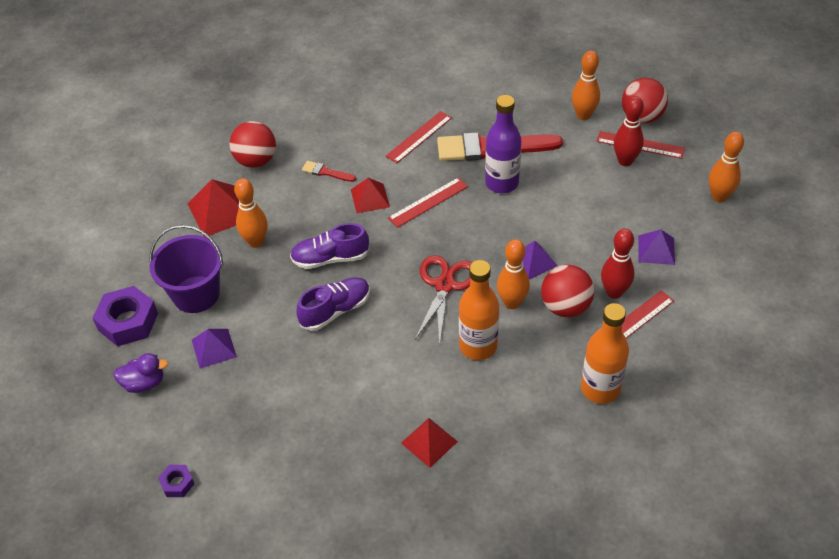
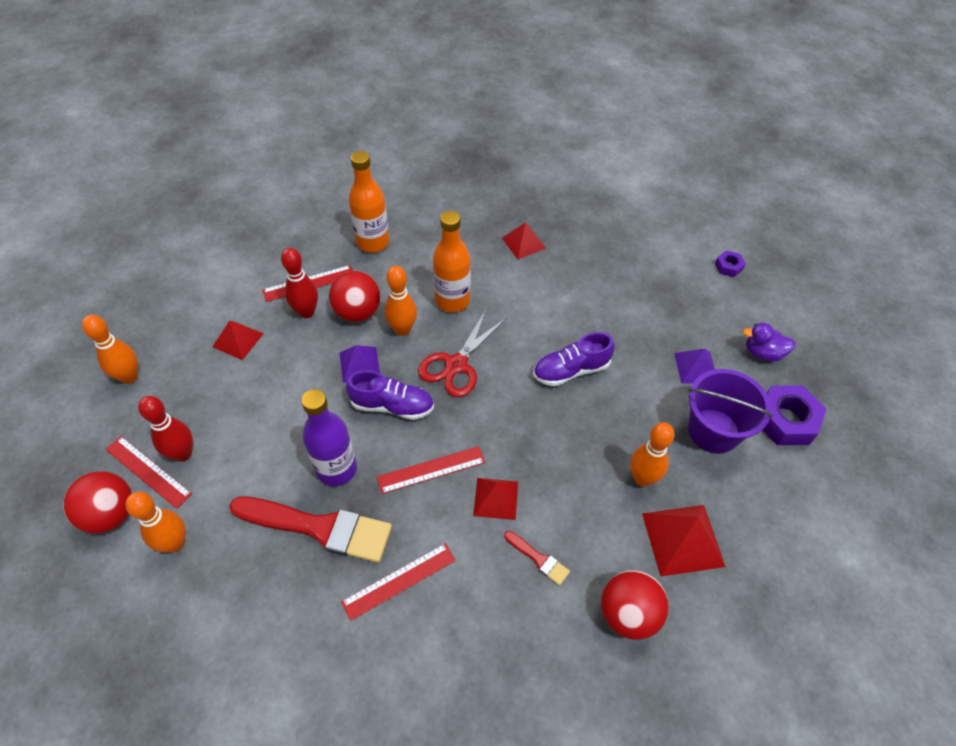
camera: 165 degrees left, 5 degrees up
(330, 258) = (562, 430): purple shoe -> purple shoe (392, 406)
(656, 250) = (238, 340): purple pyramid -> red pyramid

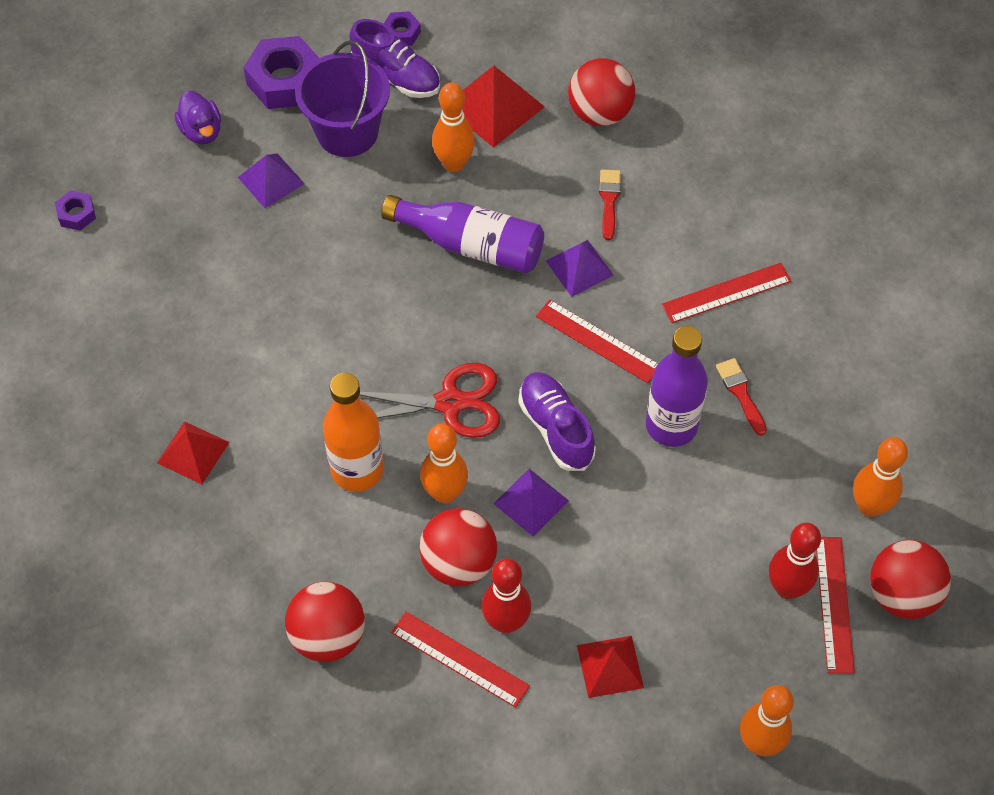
camera: 125 degrees left, 5 degrees up
(319, 528) = (740, 393): red brush -> red brush, size x0.44
(373, 242) = (328, 636): orange bottle -> red ball
(399, 581) = (726, 292): red ruler -> red ruler turned 45 degrees counterclockwise
(496, 498) = (579, 268): red pyramid -> purple pyramid
(563, 445) = (472, 245): none -> purple bottle
(571, 370) = (367, 289): purple shoe -> purple shoe (396, 76)
(798, 521) = (401, 33): none -> purple nut

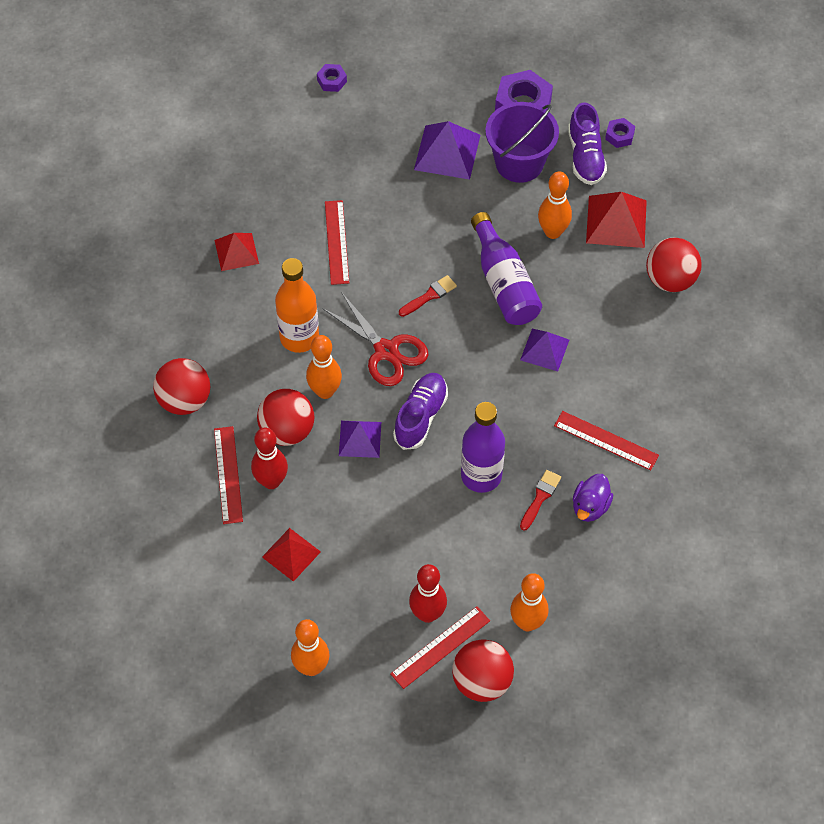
camera: 50 degrees right, 0 degrees up
(201, 131) = (446, 94): purple duck -> purple duck (590, 506)
(271, 180) = (447, 152): purple pyramid -> purple pyramid, size x1.53
(597, 341) = (502, 396): red ruler -> red ruler (336, 242)
(609, 200) = (610, 330): red brush -> red brush (429, 295)

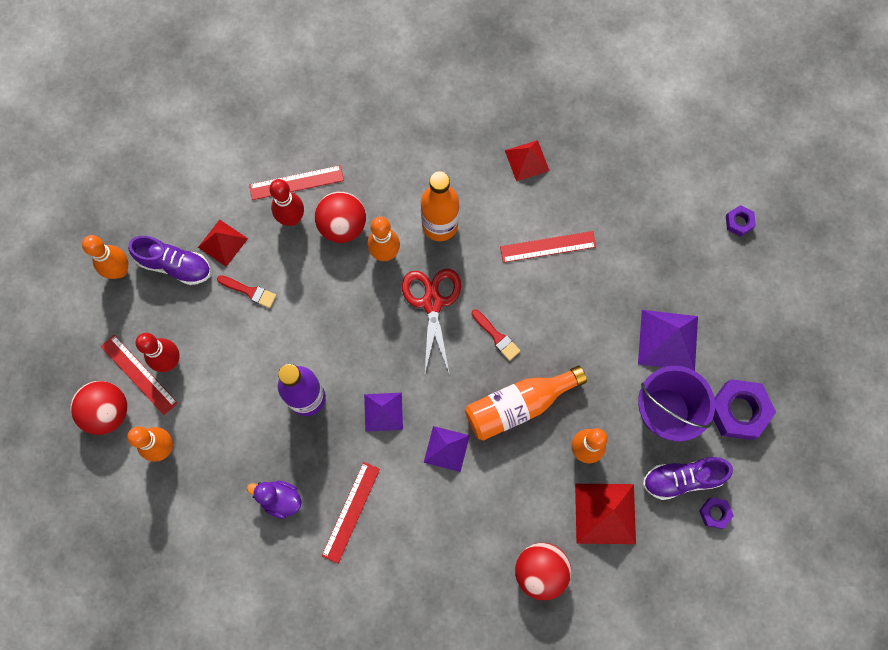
camera: 85 degrees right, 15 degrees up
(185, 400) = (367, 138): red ball -> none
(360, 438) = (338, 288): purple pyramid -> purple pyramid (383, 412)
(386, 351) = (432, 302): red scissors -> red scissors turned 135 degrees clockwise
(421, 416) = (365, 339): purple shoe -> purple shoe (175, 265)
(504, 283) = (518, 405): purple bottle -> orange bottle
(540, 497) = (287, 453): red brush -> red brush (249, 291)

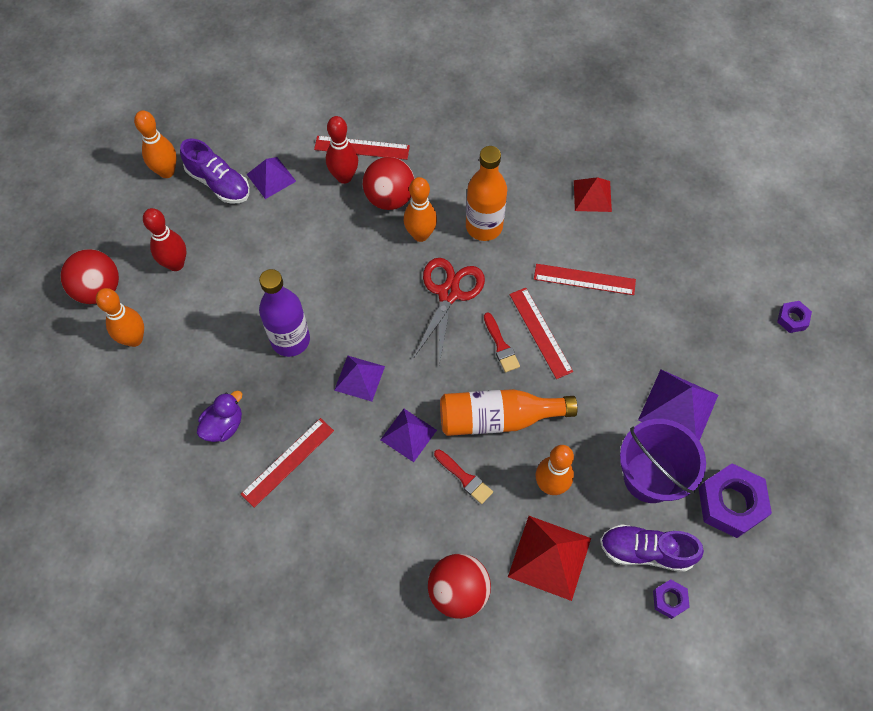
camera: 20 degrees right, 10 degrees down
(139, 374) = (142, 266): red ruler -> red ruler (540, 332)
(222, 243) = (271, 177): red pyramid -> purple pyramid
(249, 291) = (277, 227): red brush -> red brush (465, 478)
(280, 499) = (223, 425): purple duck -> purple duck turned 90 degrees clockwise

